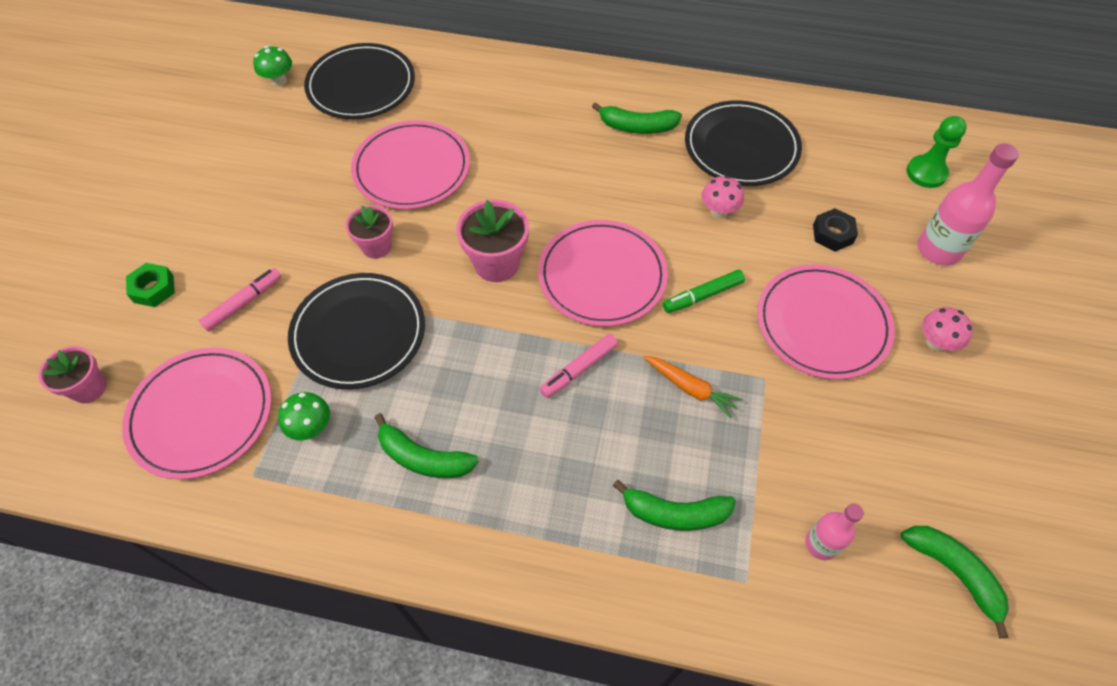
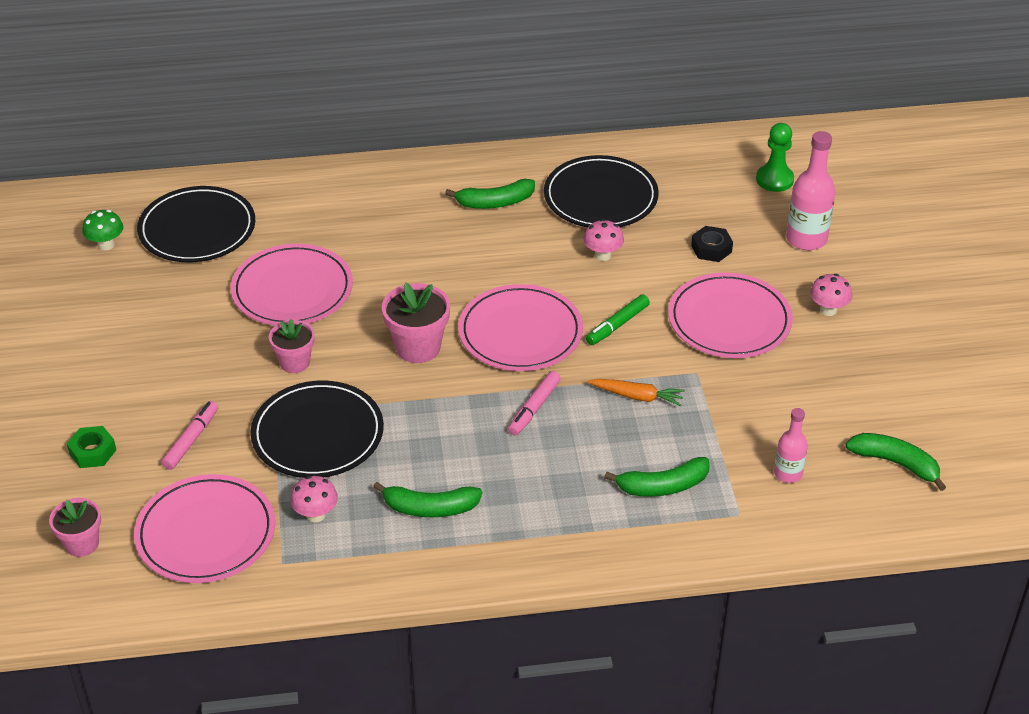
camera: 20 degrees left, 15 degrees down
(311, 428) = (316, 514): green mushroom -> pink mushroom

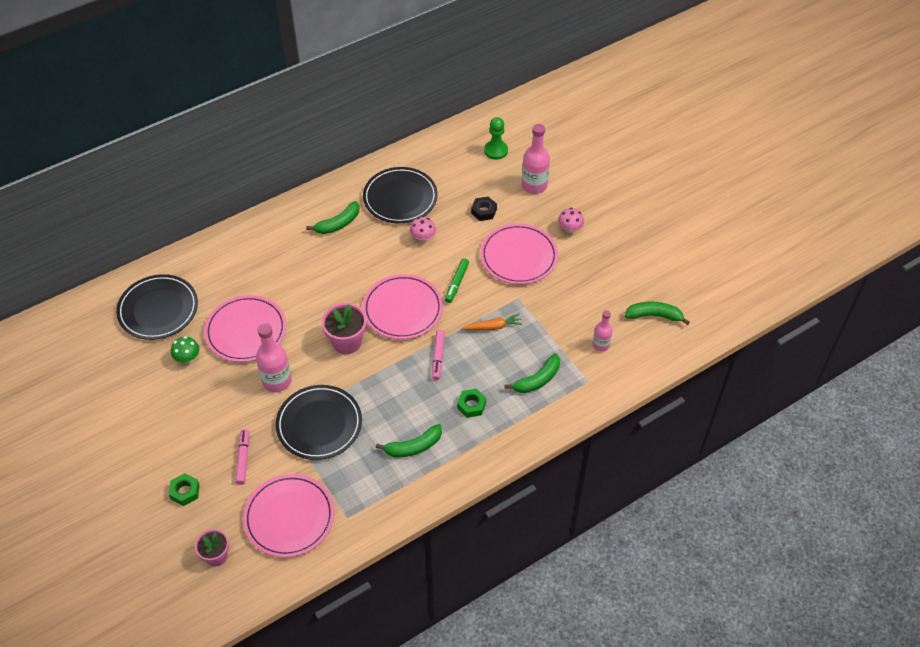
camera: 25 degrees left, 10 degrees up
(106, 244) = (103, 342): green mushroom -> green mushroom (188, 358)
(295, 362) = (277, 381): pink flower pot -> pink bottle
(316, 514) = (349, 478): pink mushroom -> none
(545, 485) = (471, 405): none -> green nut

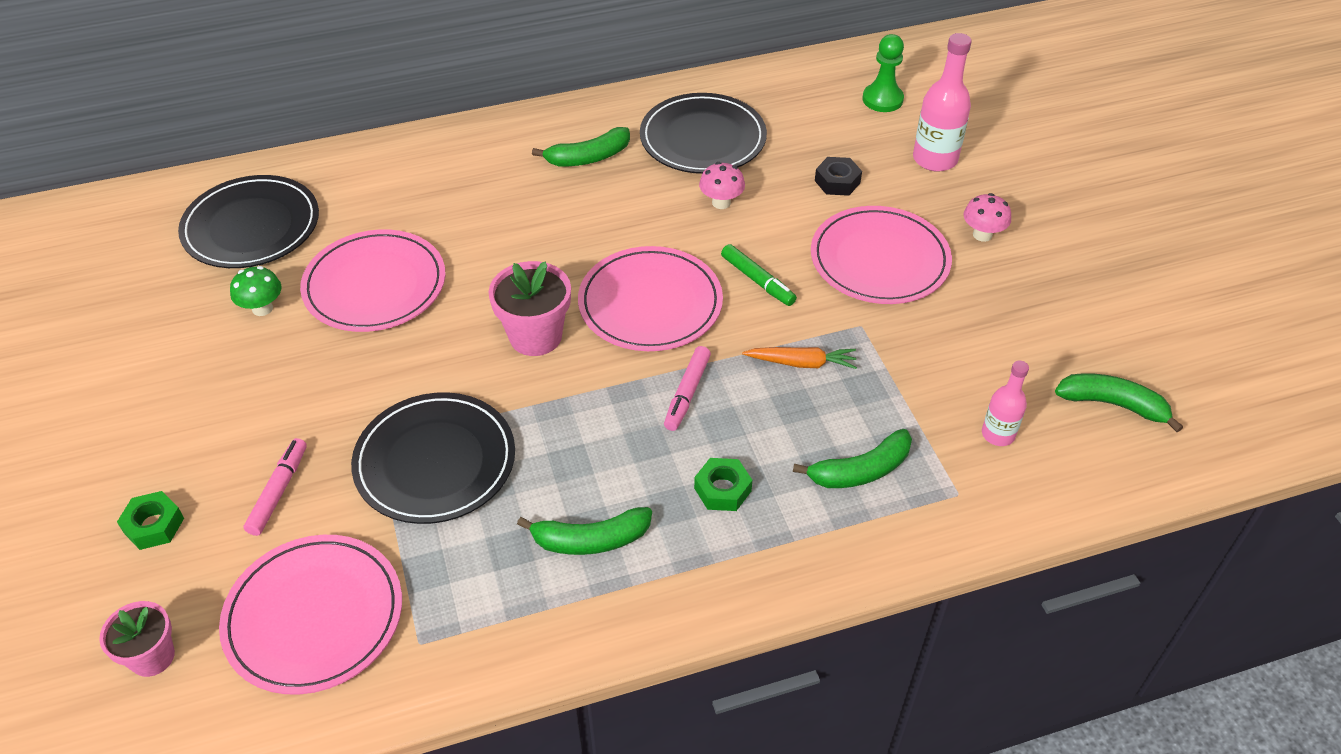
camera: 15 degrees right, 5 degrees down
(277, 381) = (392, 374): pink bottle -> none
(456, 283) = (757, 281): green marker -> green marker turned 75 degrees counterclockwise

